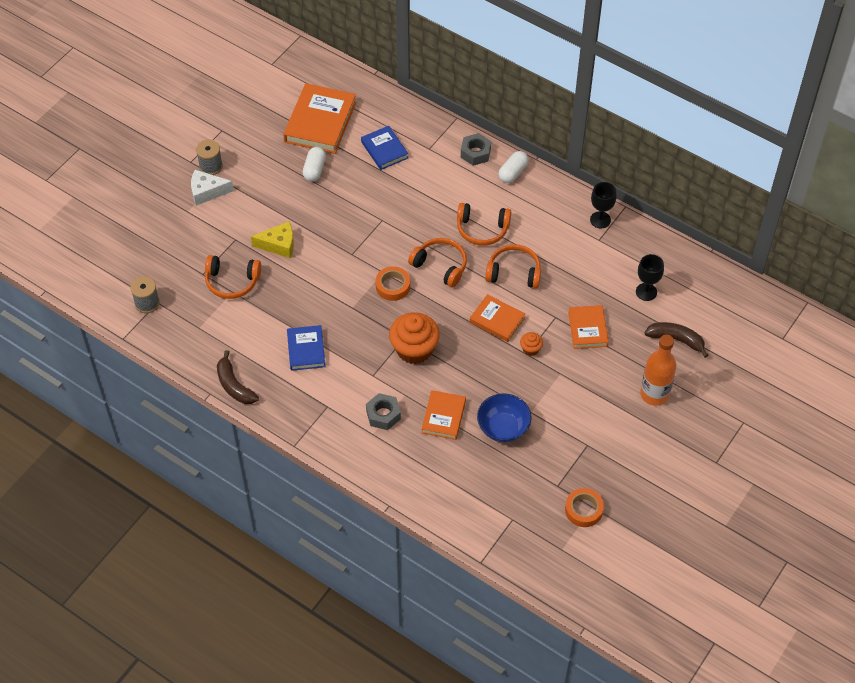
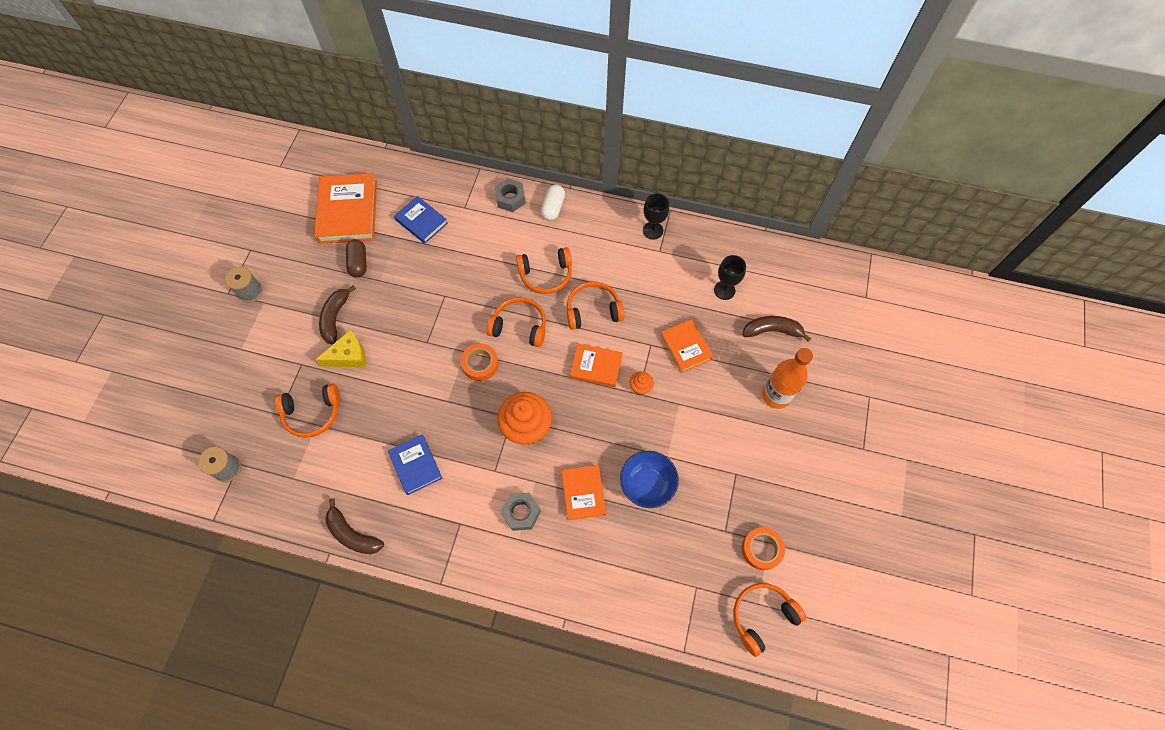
camera: 20 degrees left, 10 degrees up
(207, 192) = (255, 321): white cheese -> none
(278, 210) = (335, 318): none -> brown banana
(314, 169) = (358, 263): white capsule -> brown capsule
(560, 560) = (762, 617): none -> orange headphones

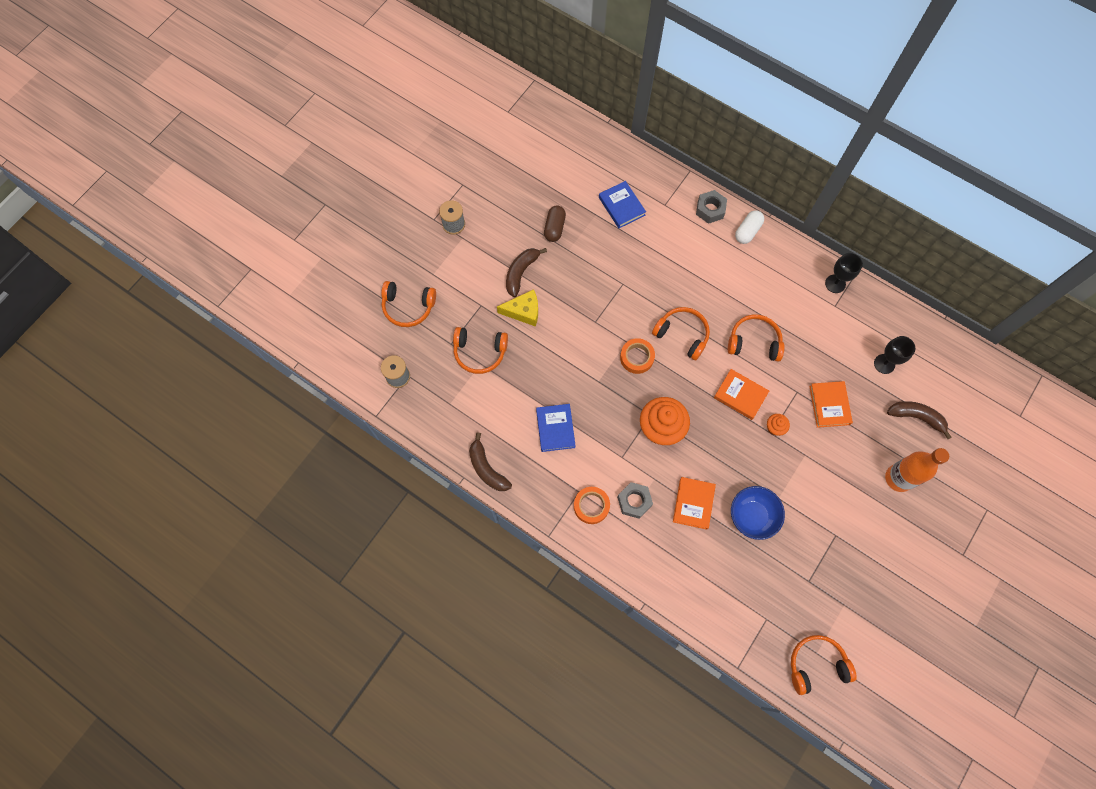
camera: 20 degrees right, 5 degrees up
(348, 212) = (557, 175): orange book -> none
(546, 275) = (721, 294): orange headphones -> orange headphones (408, 307)
(761, 549) = (836, 608): orange tape -> orange tape (591, 506)

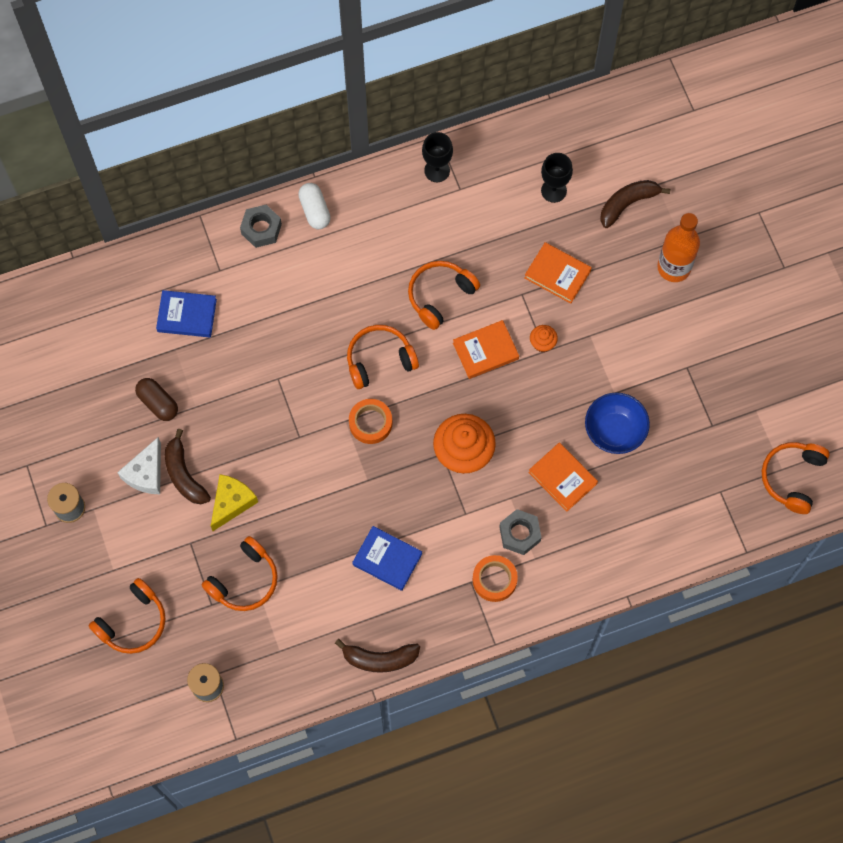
camera: 55 degrees left, 0 degrees up
(506, 251) = (146, 473): none -> white cheese

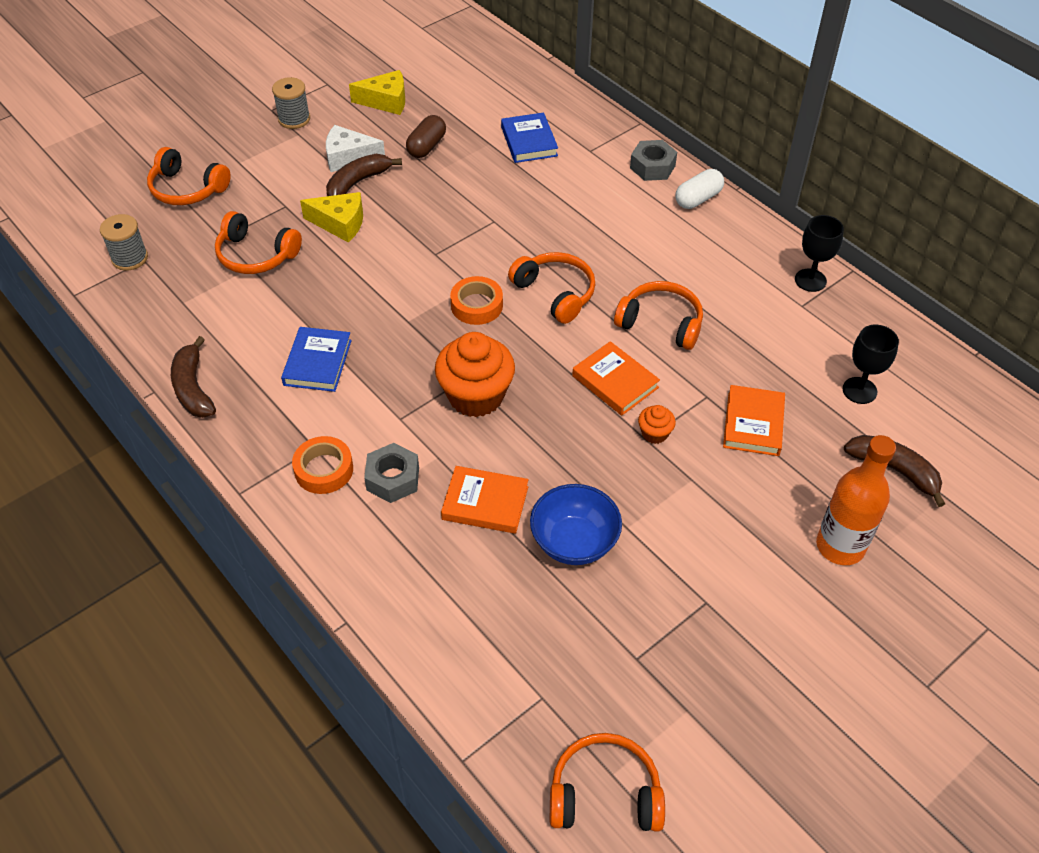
camera: 70 degrees right, 20 degrees down
(77, 419) = (386, 101): none -> yellow cheese
(562, 478) = (485, 503): orange book -> orange book turned 75 degrees clockwise

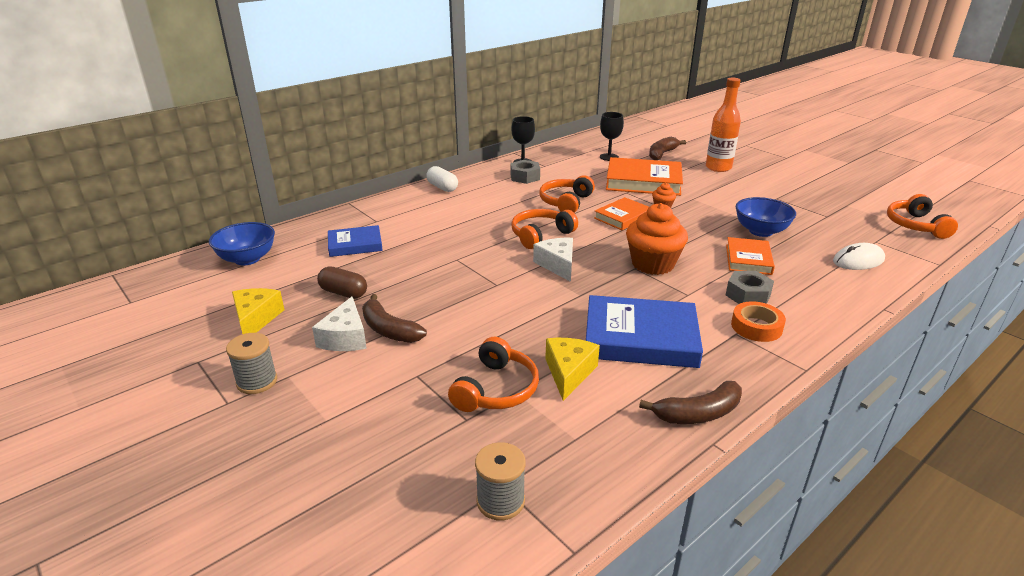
camera: 90 degrees left, 20 degrees down
(187, 189) = (367, 462): orange headphones -> none
(317, 362) = (640, 338): blue book -> blue book, size x1.70
(340, 223) = (450, 337): yellow cheese -> yellow cheese (569, 373)
(476, 305) = (557, 265): orange tape -> white cheese
(478, 644) = (858, 260): none -> white mouse
(498, 75) = (247, 259): none -> blue bowl
(652, 167) = (403, 200): grey nut -> grey nut (525, 177)
(753, 424) = (643, 182): orange book -> orange book, size x1.70

